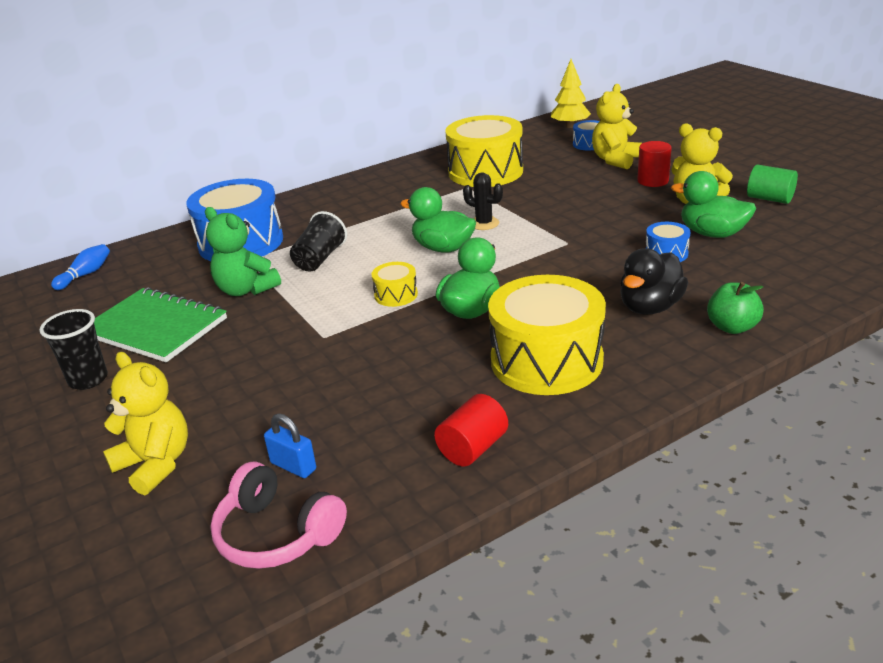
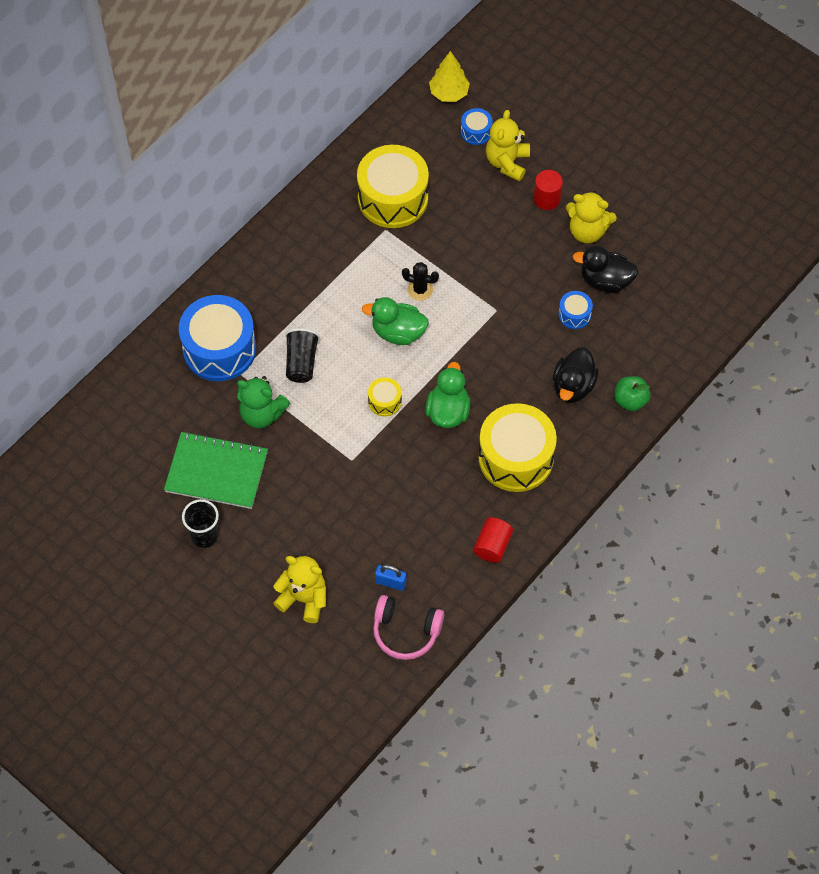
camera: 20 degrees left, 30 degrees up
(85, 274) = (109, 416): blue bowling pin -> none
(712, 234) = (605, 281): green duck -> black duck
(769, 199) = (645, 219): green cylinder -> none

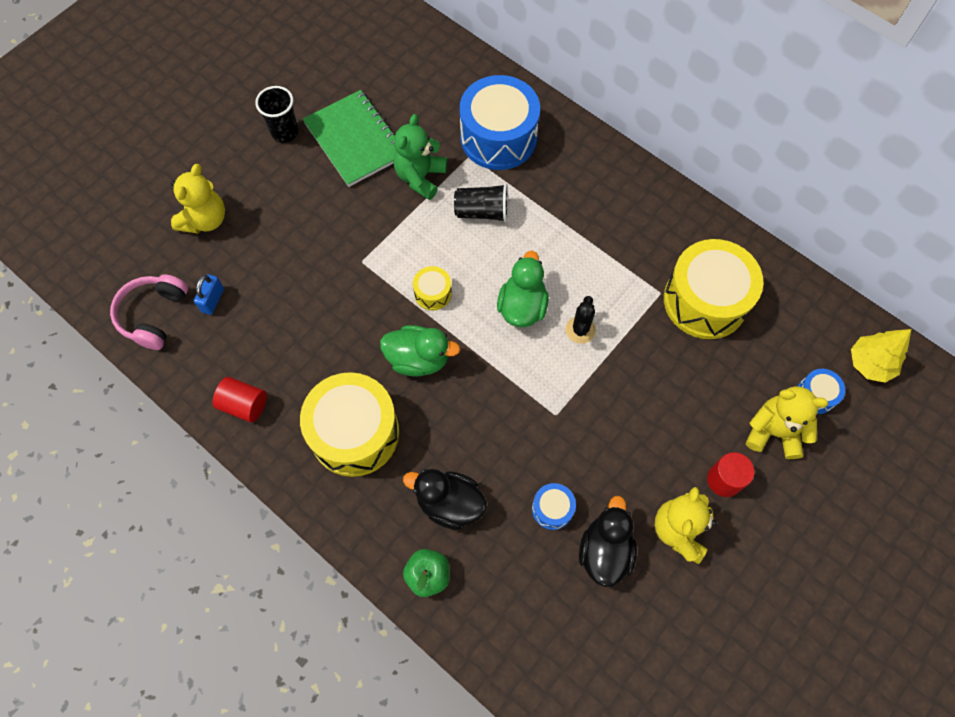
camera: 90 degrees right, 5 degrees up
(216, 472) = (355, 140): green notebook -> green notebook turned 45 degrees counterclockwise

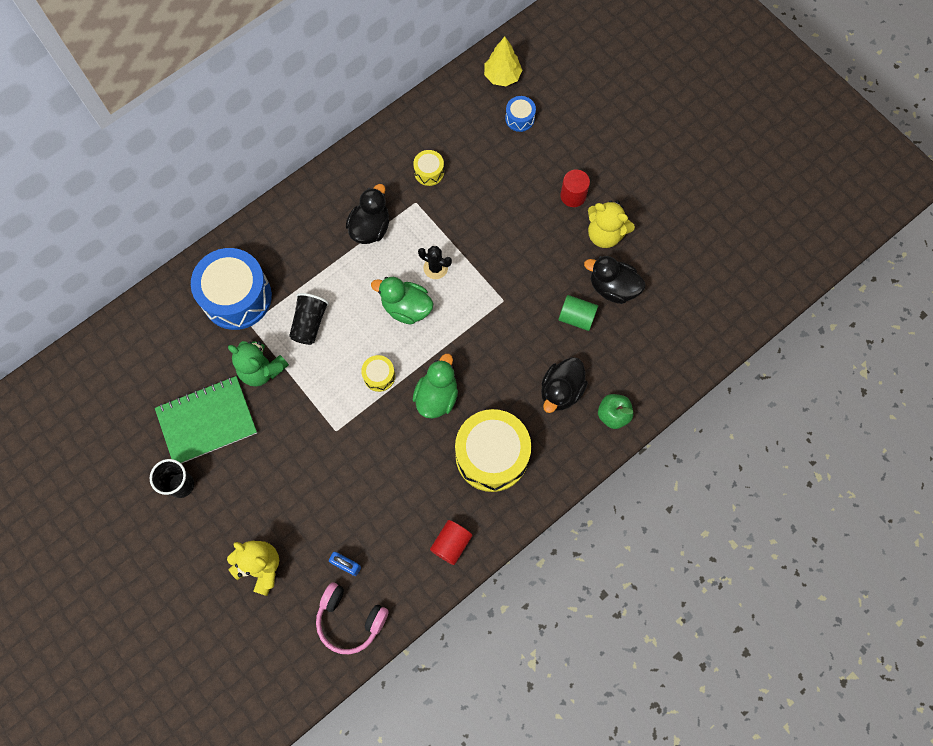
camera: 80 degrees left, 5 degrees up
(552, 509) = (576, 317): blue drum -> green cylinder
(614, 250) = (370, 228): none -> black duck
(705, 301) = (429, 172): yellow drum -> yellow drum, size x0.45
(774, 432) = (543, 153): yellow teddy bear -> none

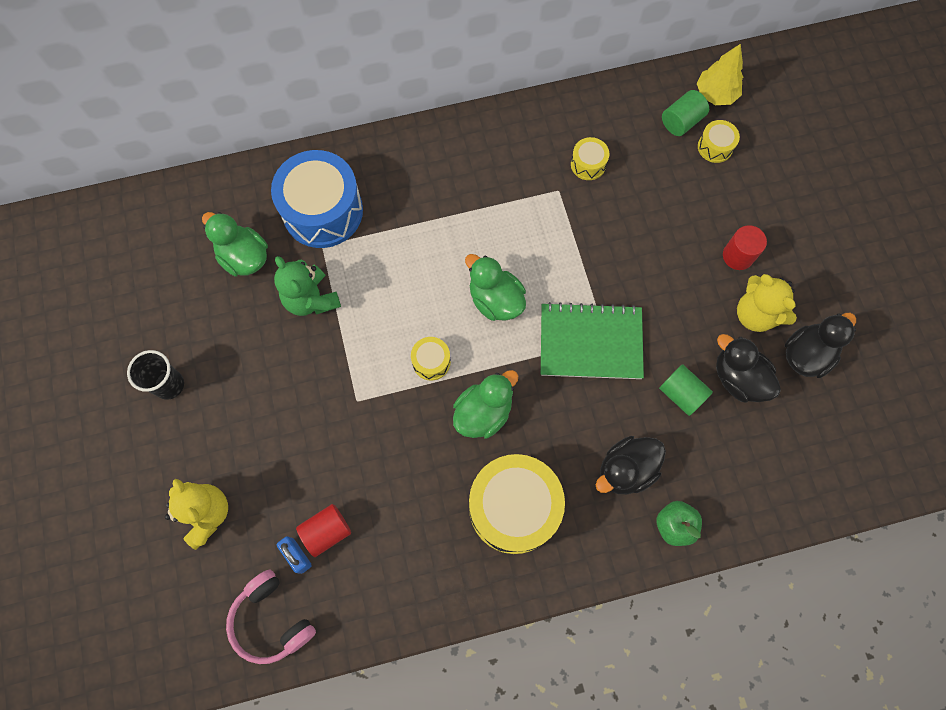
camera: 25 degrees right, 0 degrees up
(191, 360) = (244, 257): none -> green duck
(207, 421) = (228, 329): green notebook -> green notebook (590, 342)
(309, 323) = (384, 272): black cup -> none
(370, 228) = (497, 197): black duck -> black duck (806, 355)
(435, 268) = (547, 270): black cactus -> none
(451, 544) = (422, 587): red cylinder -> red cylinder (326, 531)
(485, 109) = (681, 121): none -> green cylinder
(520, 118) = (715, 147): blue drum -> yellow drum

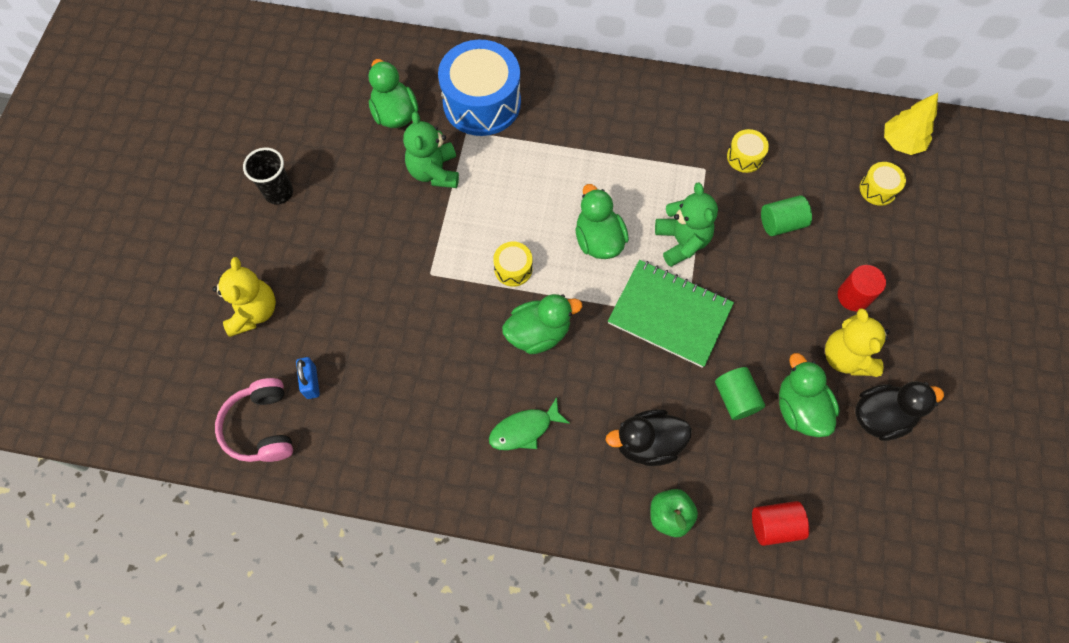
camera: 25 degrees right, 5 degrees down
(326, 531) = (347, 373): red cylinder -> red cylinder (774, 525)
(514, 507) = (524, 429): yellow drum -> green fish
(570, 269) = (682, 242): none -> green teddy bear
(681, 121) = (855, 154): green cylinder -> green cylinder (781, 223)
(738, 378) = (800, 408): black duck -> green duck

